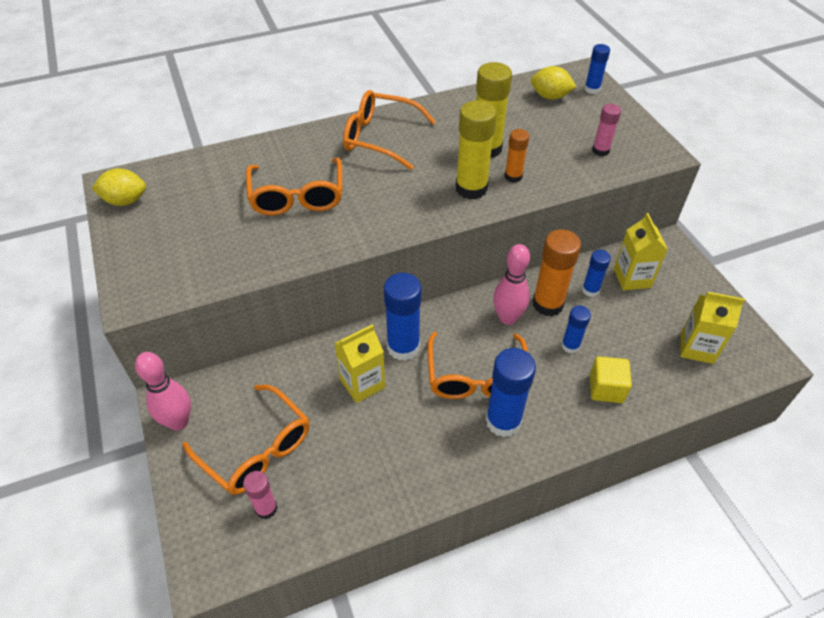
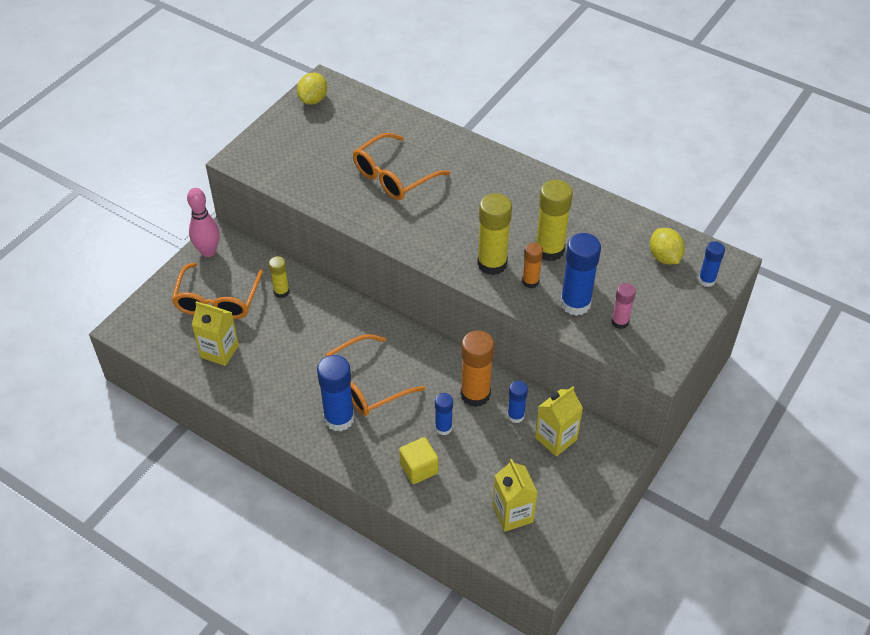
camera: 55 degrees right, 0 degrees up
(125, 201) = (313, 99): yellow lemon -> yellow lemon turned 60 degrees clockwise
(266, 508) = (182, 330): pink glue stick -> none
(299, 384) = (281, 292): none -> yellow glue stick
(362, 383) = (309, 324): yellow carton -> yellow carton (219, 351)
(379, 138) = (500, 183): orange glasses -> none
(403, 347) = (358, 329): blue glue stick -> blue glue stick (575, 303)
(507, 318) = (438, 376): pink bowling pin -> none

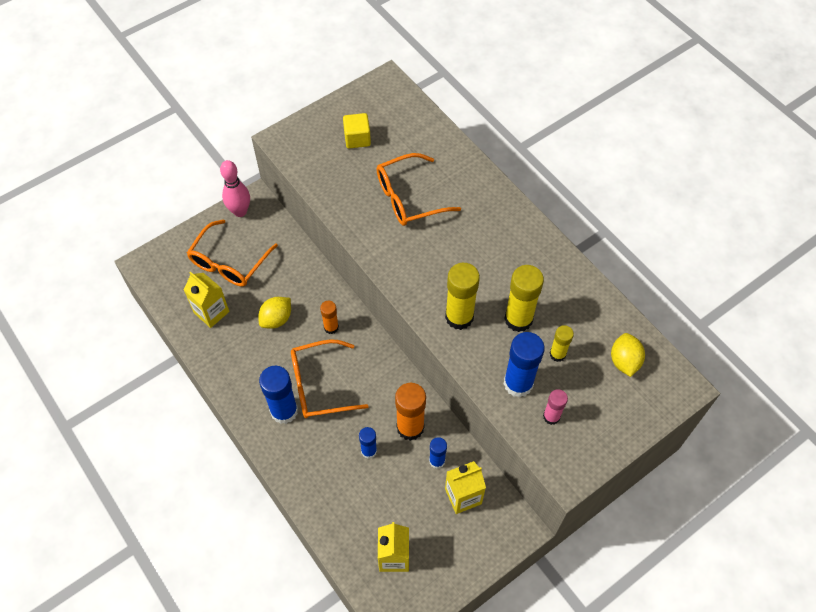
camera: 20 degrees right, 10 degrees up
(281, 292) = (285, 270): yellow glue stick -> yellow glue stick (557, 354)
(313, 99) = (370, 96): yellow lemon -> yellow lemon (276, 319)
(419, 468) = (331, 483): yellow cube -> yellow cube (357, 138)
(530, 281) = (486, 347): orange glue stick -> orange glue stick (331, 327)
(706, 280) = (654, 399): blue glue stick -> none

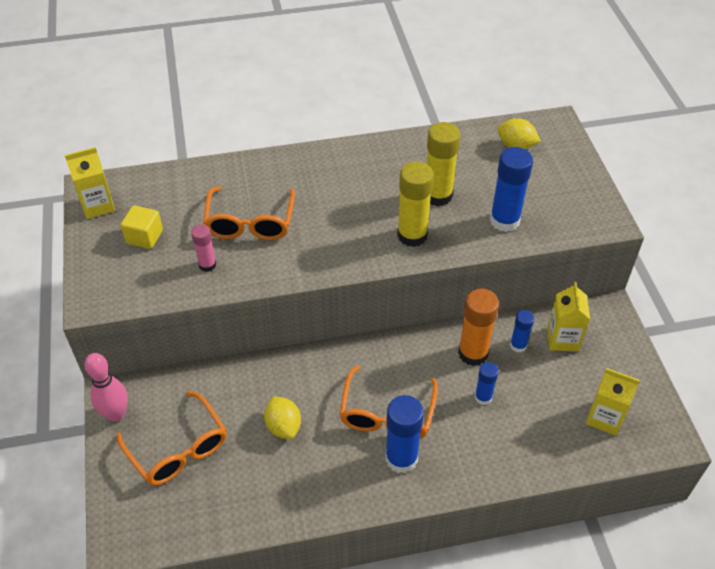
camera: 65 degrees left, 10 degrees down
(211, 312) = (234, 490): yellow carton -> yellow carton (97, 205)
(331, 327) = (323, 379): orange glue stick -> none
(551, 416) = (548, 211): pink glue stick -> pink glue stick (207, 265)
(557, 354) = (488, 184): yellow glue stick -> none

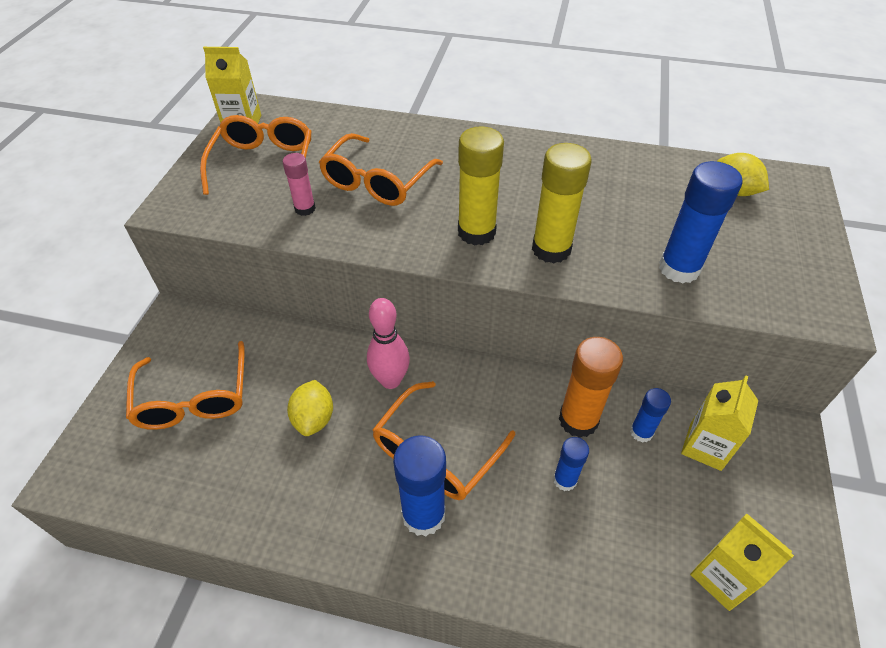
camera: 25 degrees right, 0 degrees up
(116, 414) = (162, 338): pink bowling pin -> pink bowling pin (390, 380)
(144, 237) = (264, 163): yellow cube -> orange glasses
(438, 195) = (606, 216): yellow glue stick -> yellow glue stick (476, 232)

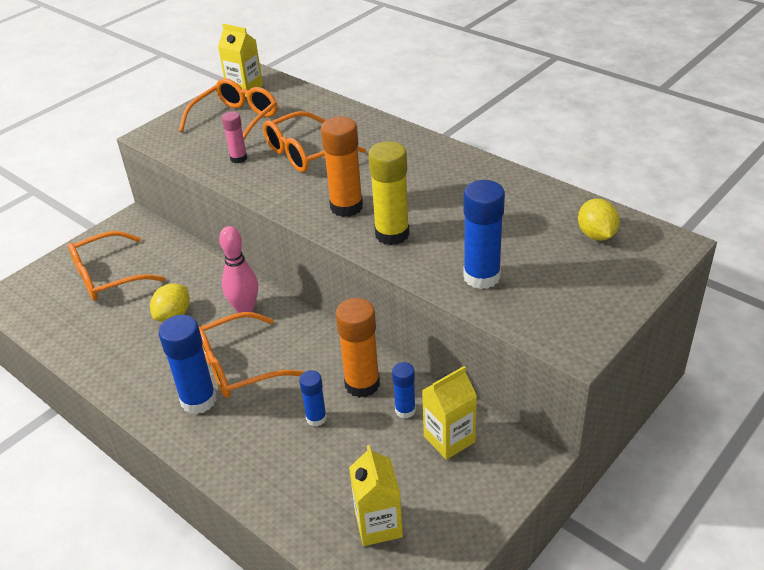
camera: 30 degrees right, 10 degrees down
(194, 399) = (107, 276): orange glasses -> orange glasses turned 45 degrees clockwise
(476, 232) = (346, 207): yellow glue stick -> orange glue stick

